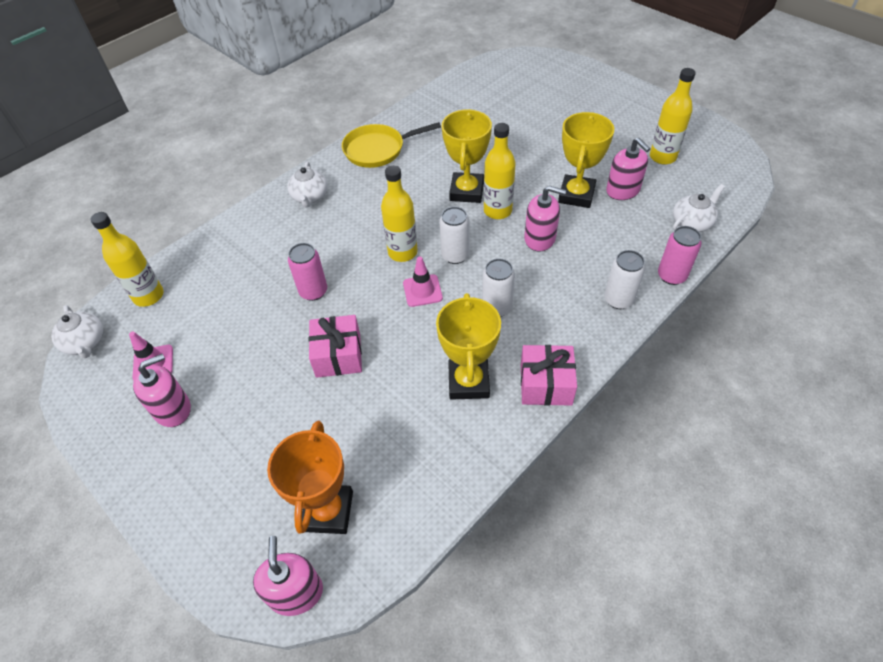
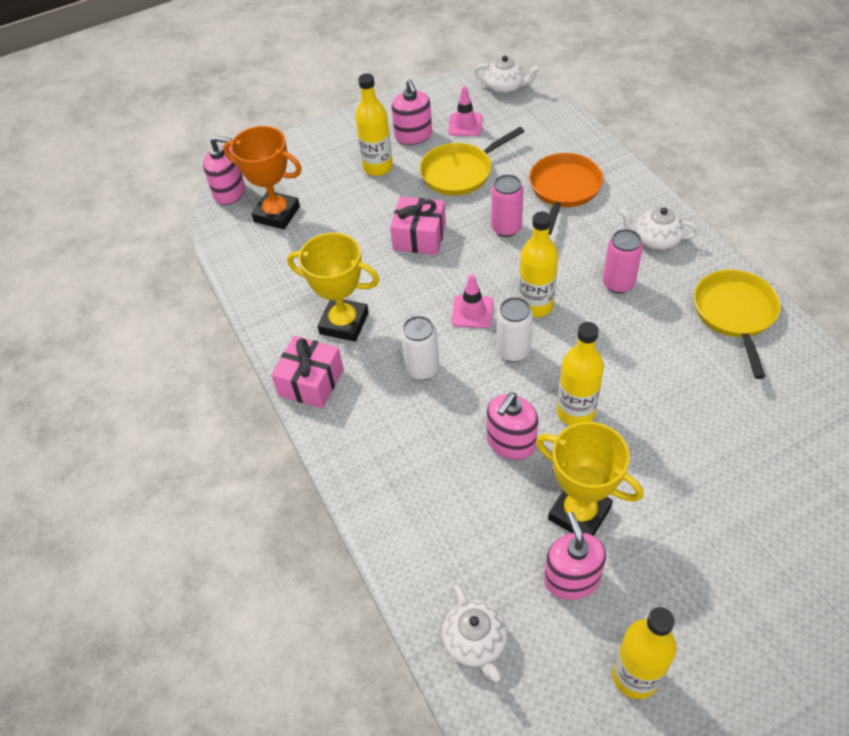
camera: 110 degrees right, 0 degrees up
(85, 343) = (505, 88): white teapot -> white teapot turned 150 degrees counterclockwise
(148, 296) = (545, 121): yellow bottle -> yellow bottle (378, 167)
(235, 347) = (460, 172): none -> yellow pan
(255, 262) = (563, 190): none -> orange pan
(467, 191) = (623, 389): yellow trophy -> none
(618, 300) = (383, 489): white can -> none
(623, 190) = (571, 578): pink soap dispenser -> pink soap dispenser turned 90 degrees clockwise
(671, 276) = (393, 565): pink can -> pink can (618, 283)

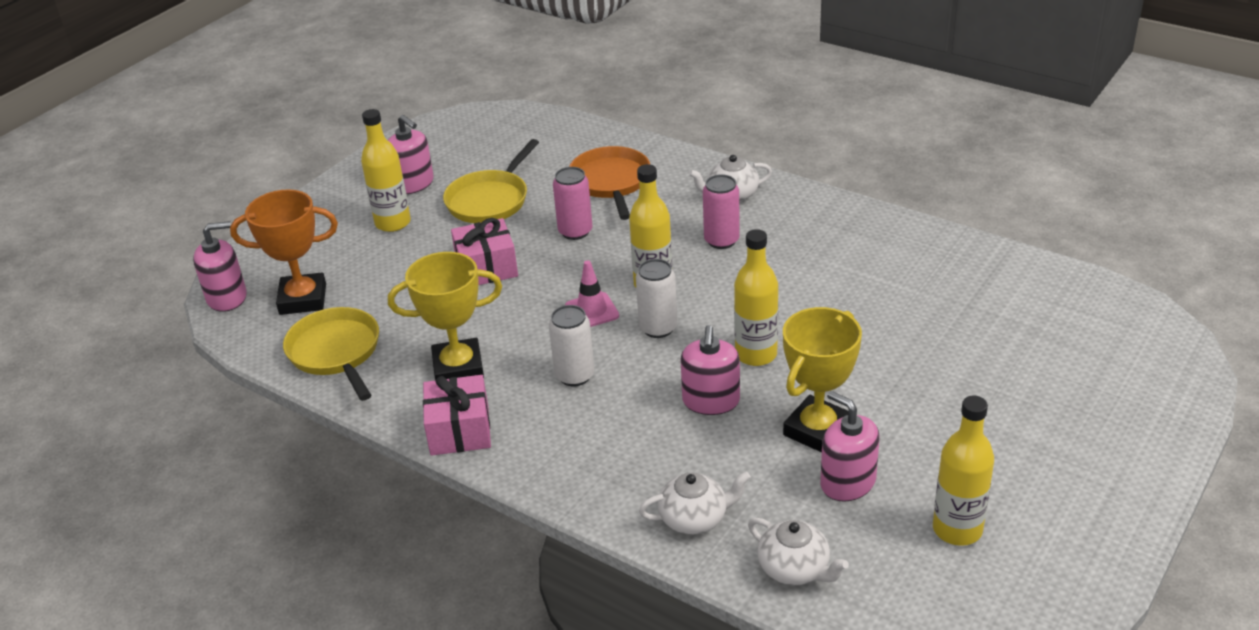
camera: 30 degrees left, 15 degrees down
(465, 125) = (465, 159): pink traffic cone -> none
(505, 88) = (485, 116): white teapot -> white teapot (694, 518)
(579, 513) = (817, 430): yellow trophy -> yellow trophy turned 60 degrees counterclockwise
(735, 314) = (846, 229): yellow pan -> yellow pan (336, 353)

